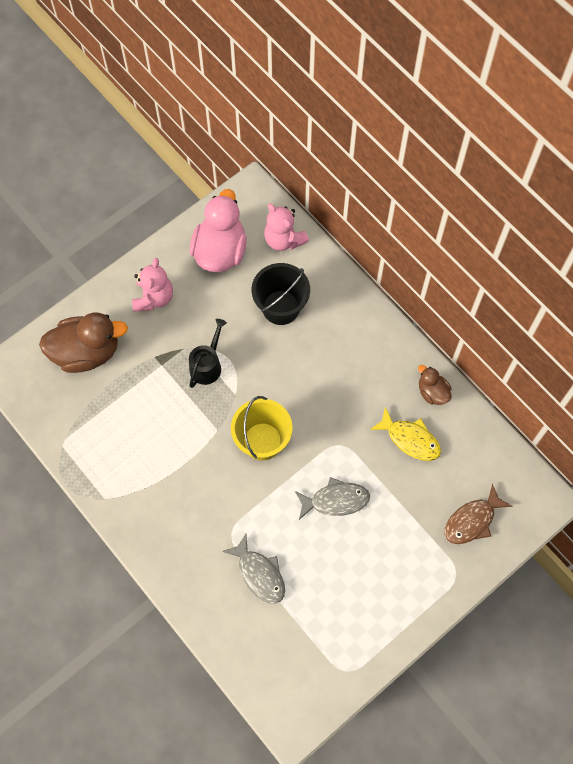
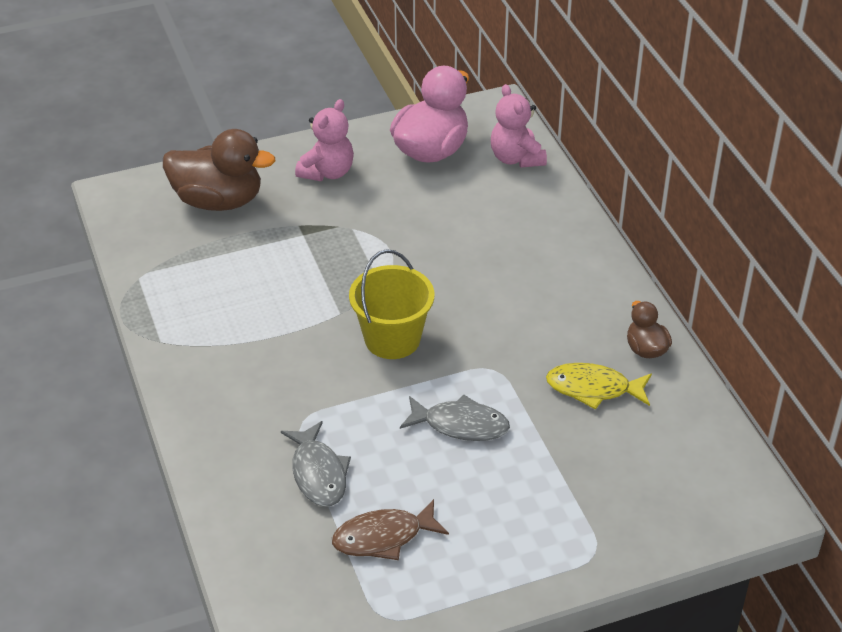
camera: 20 degrees right, 25 degrees down
(207, 365) = (360, 249): black watering can -> none
(281, 307) = (481, 218): black bucket -> none
(410, 439) = (593, 389): yellow fish -> yellow fish turned 135 degrees clockwise
(472, 520) = (644, 499): brown fish -> brown fish (383, 537)

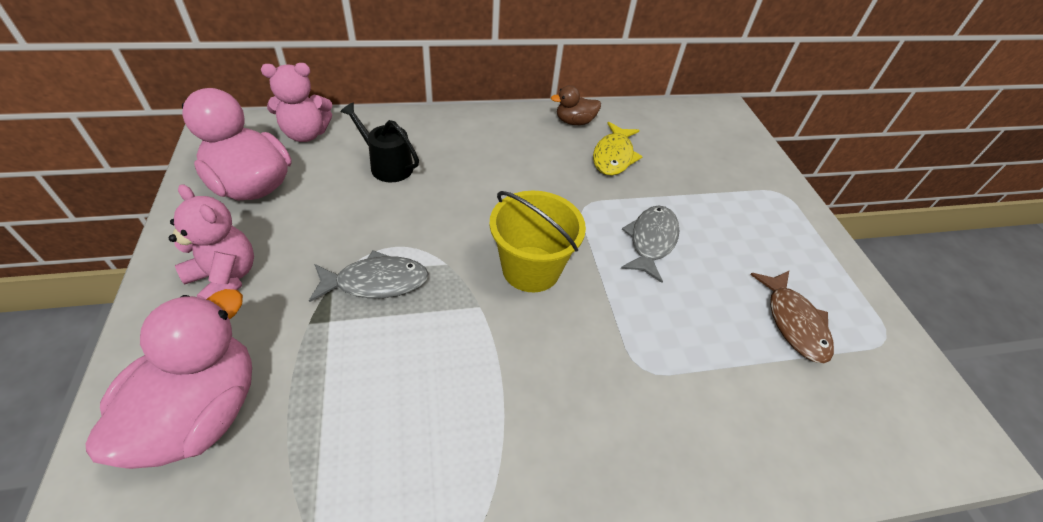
camera: 85 degrees left, 5 degrees up
(218, 201) = (201, 413): brown duck -> pink duck
(318, 473) = (718, 364): grey fish -> grey fish (376, 282)
(494, 221) = (387, 166): none -> black watering can

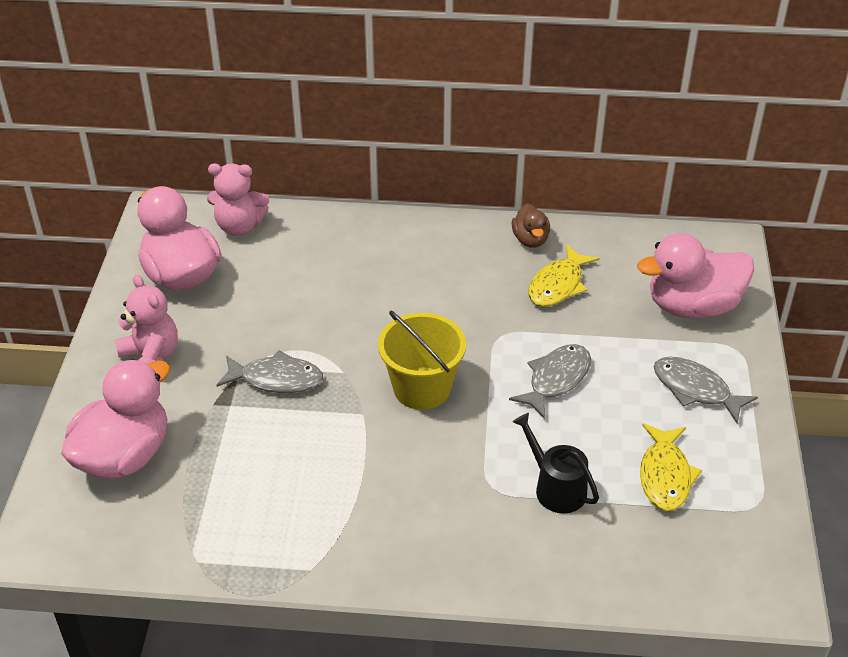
camera: 20 degrees right, 5 degrees down
(387, 166) = (312, 269): black watering can -> black watering can (556, 488)
(574, 122) = (530, 240): brown duck -> brown duck turned 105 degrees counterclockwise
(728, 162) = (692, 306): none -> pink duck
(771, 233) = (695, 390): none -> grey fish
(793, 322) = (665, 475): brown fish -> yellow fish

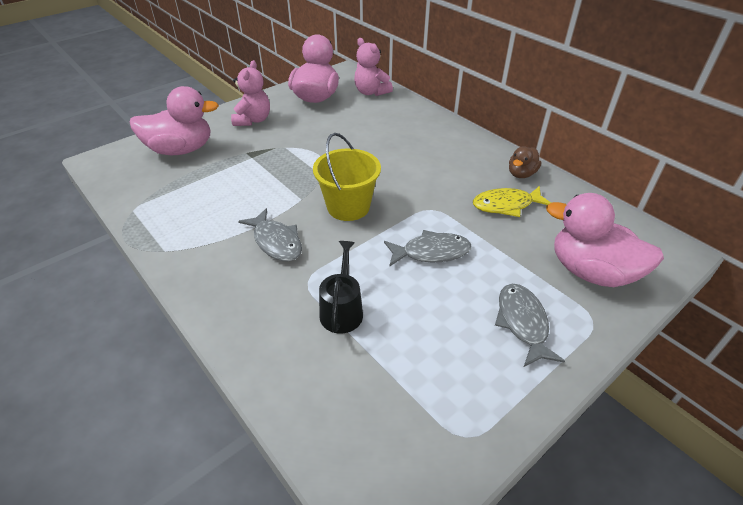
camera: 45 degrees right, 0 degrees up
(276, 379) = (287, 159): grey fish -> grey fish (276, 242)
(665, 475) = (423, 359): yellow fish -> none

